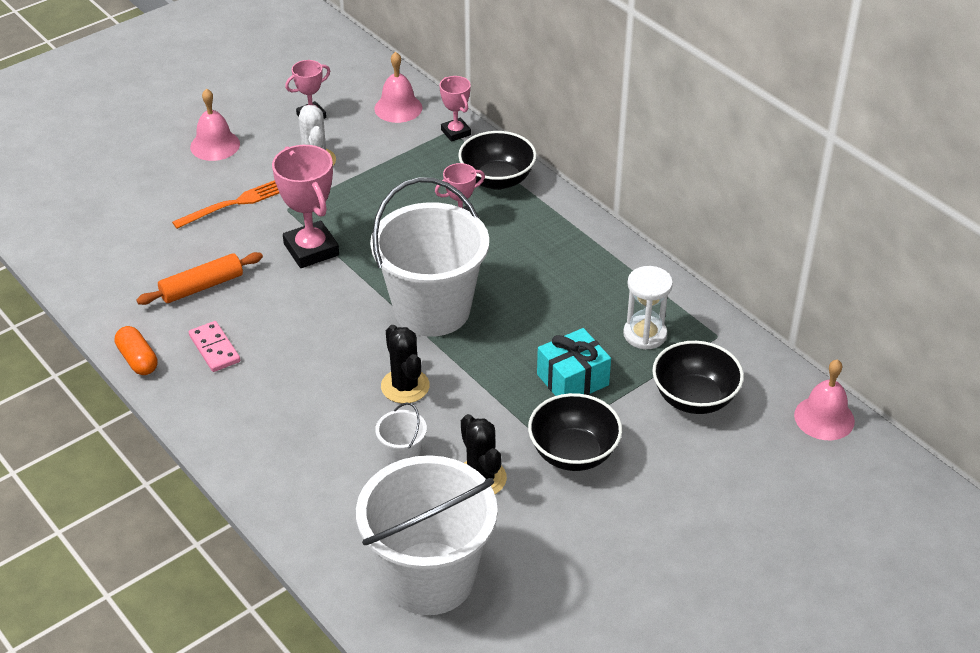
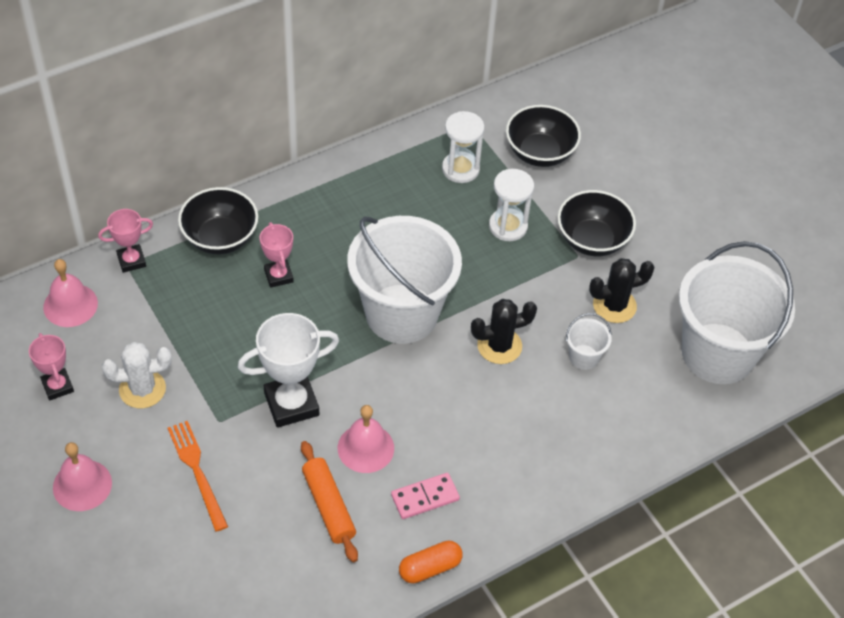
camera: 85 degrees left, 10 degrees up
(311, 250) = (291, 404): pink trophy -> white trophy
(572, 380) = (508, 226): turquoise gift -> white hourglass
(824, 418) = (570, 82): pink bell -> pink bell (365, 448)

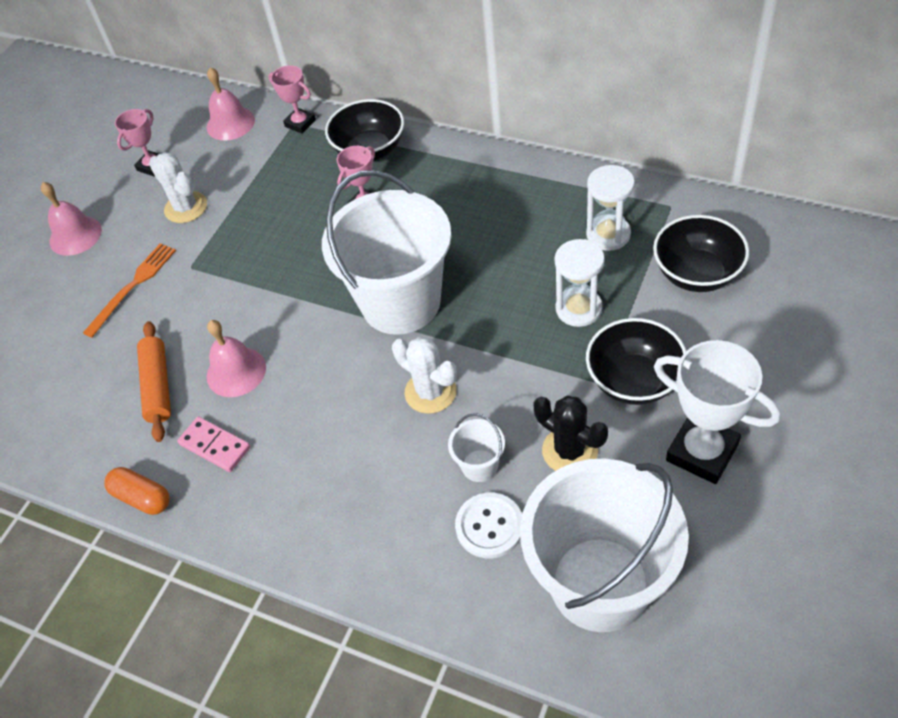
camera: 65 degrees right, 0 degrees up
(291, 404) = (242, 297): white trophy -> white trophy (702, 452)
(328, 506) = (158, 386): orange rolling pin -> orange rolling pin turned 45 degrees counterclockwise
(499, 346) = (430, 392): black cactus -> white cactus
(633, 380) = (489, 526): none -> white button

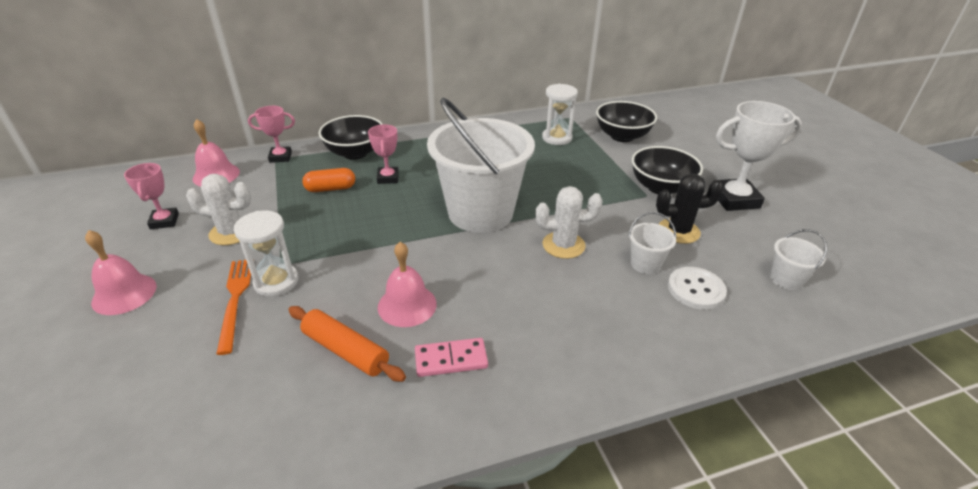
camera: 50 degrees left, 15 degrees down
(142, 497) = (431, 435): orange capsule -> orange capsule (330, 188)
(578, 309) = (588, 171): white hourglass -> white hourglass (276, 282)
(600, 583) = (786, 279): white bucket -> white bucket, size x0.40

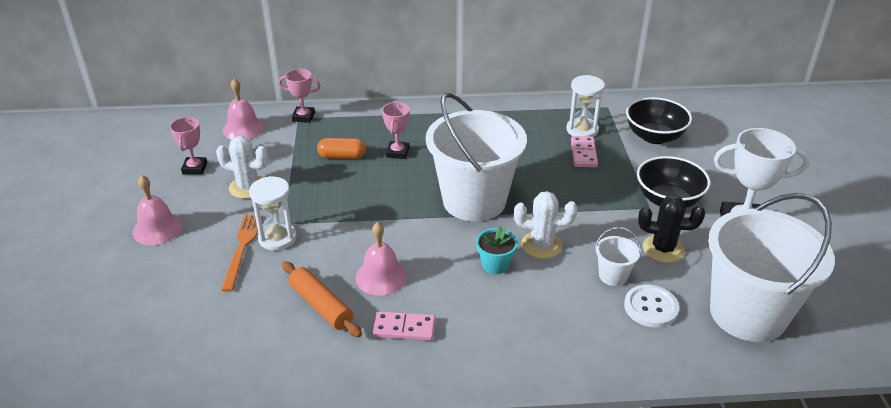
camera: 15 degrees right, 0 degrees up
(355, 153) = (373, 121): black bowl -> none
(525, 272) = (495, 264): none -> turquoise flower pot
(567, 157) = (583, 154): none -> pink domino
(786, 279) = (747, 313): white bucket -> white bucket, size x2.48

